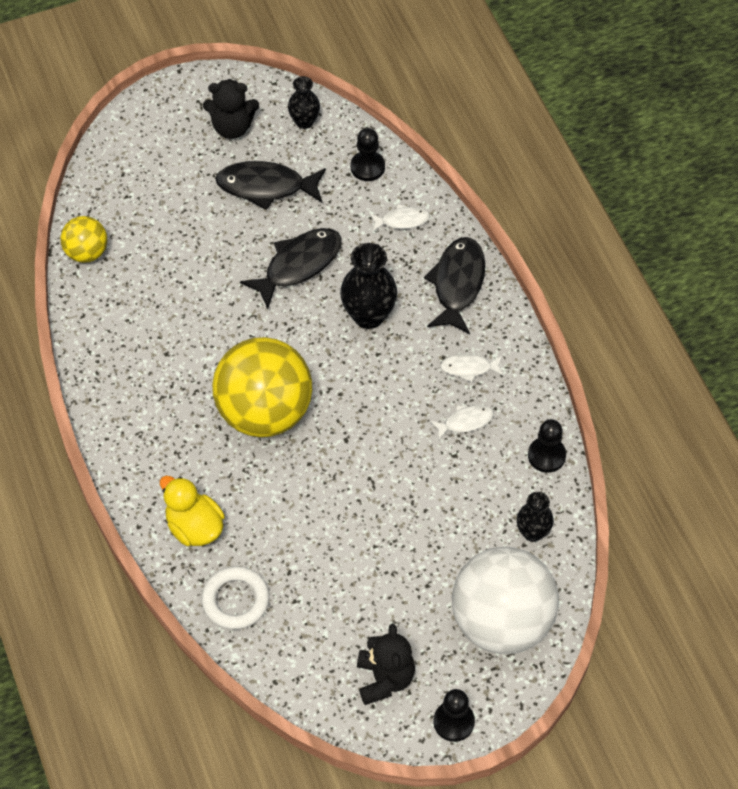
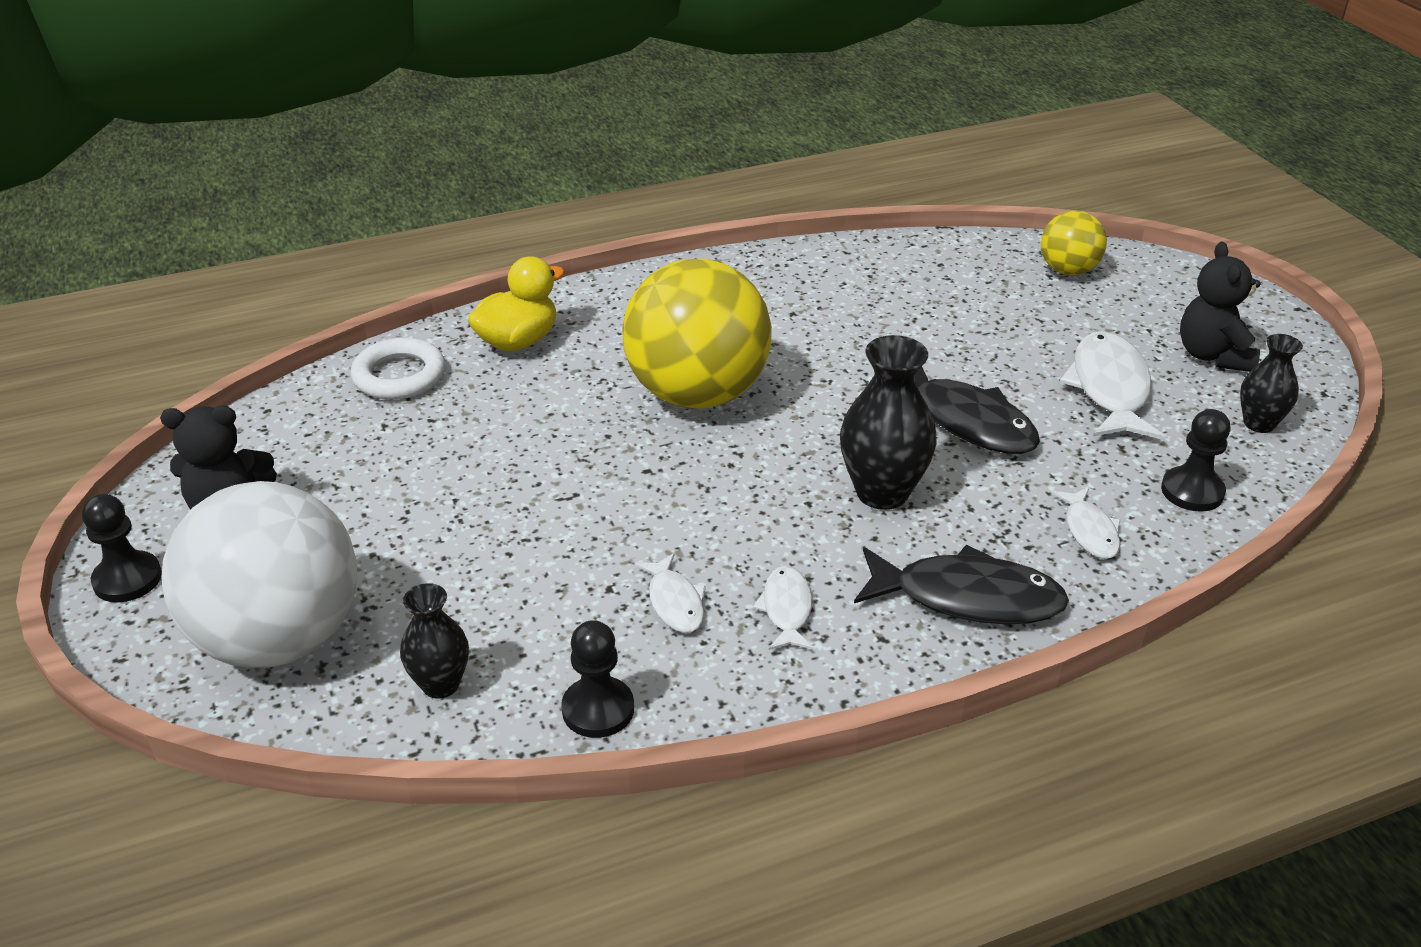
camera: 90 degrees right, 20 degrees down
(87, 252) = (946, 250): yellow ball -> yellow ball (1068, 270)
(266, 187) = (1109, 388): black fish -> white fish

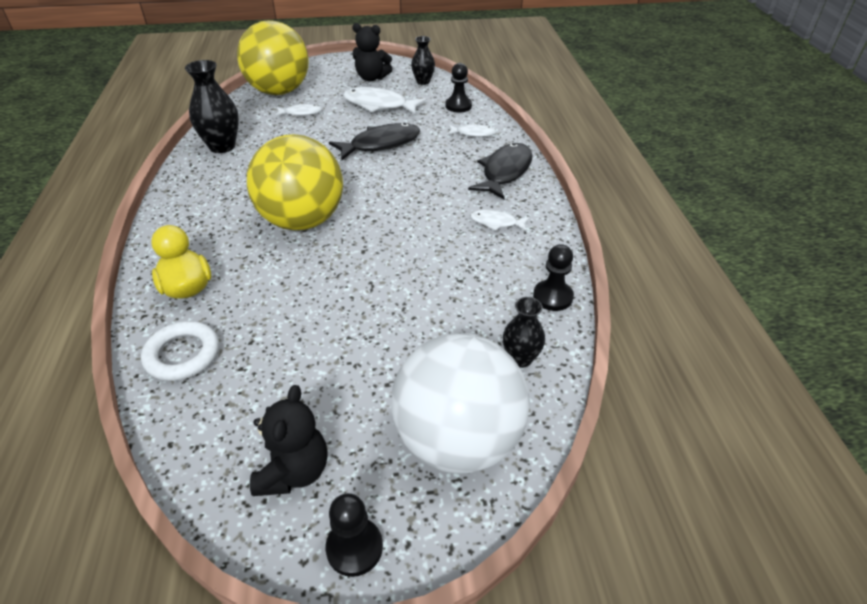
camera: 75 degrees left, 5 degrees up
(675, 602) = (479, 258): white fish -> white fish (301, 113)
(882, 492) = (422, 178): black vase -> black vase (222, 146)
(1068, 270) = (279, 91): yellow ball -> yellow ball, size x2.02

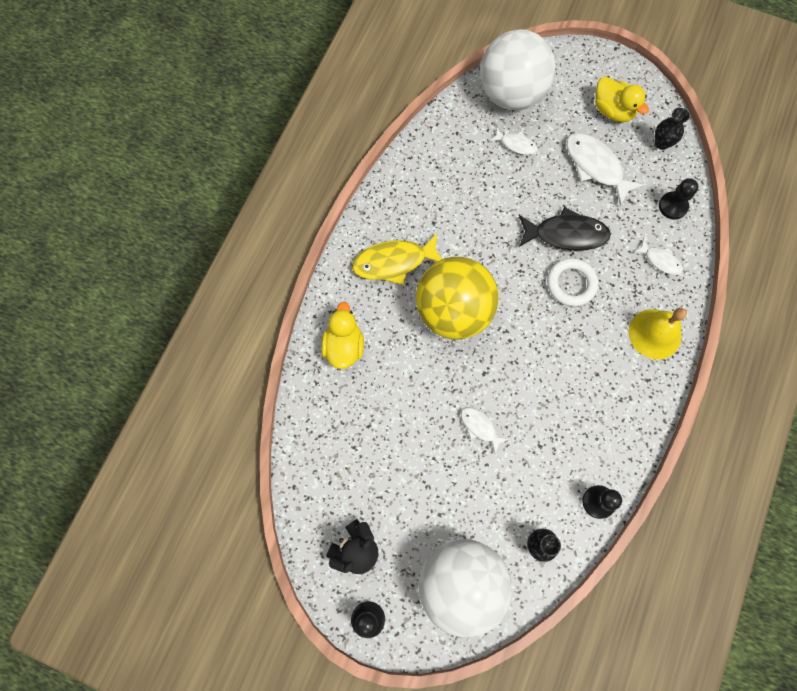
camera: 30 degrees right, 30 degrees up
(182, 355) = (322, 414): white ring -> white ring (571, 283)
(218, 210) = (394, 262): none -> yellow fish
(222, 146) = (427, 168): black vase -> none
(279, 91) = (511, 94): yellow ball -> white ball
(371, 78) = (613, 110): black teddy bear -> yellow duck
(496, 223) = (606, 397): white fish -> white fish (480, 427)
(505, 172) = (654, 334): black fish -> yellow bell

